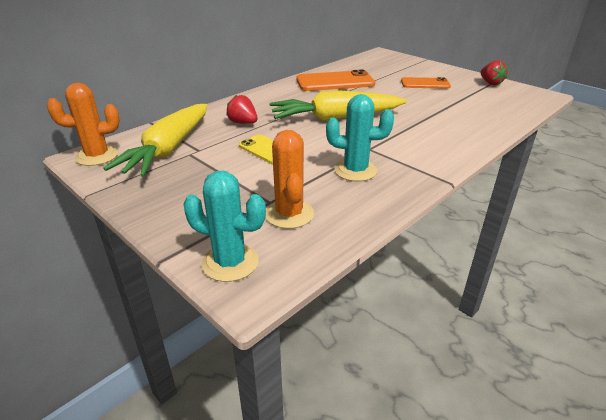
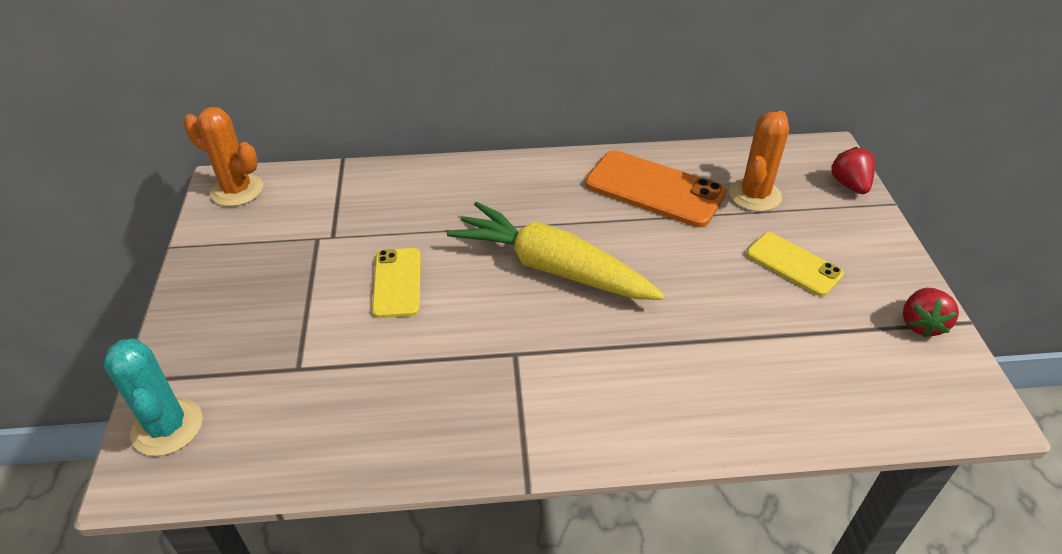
camera: 40 degrees right, 10 degrees up
(169, 149) = (307, 218): yellow carrot -> none
(243, 123) = (432, 214): red strawberry -> red strawberry (849, 185)
(289, 214) = (291, 400): orange cactus -> orange cactus (754, 195)
(355, 170) = (445, 381): turquoise cactus -> none
(425, 84) = (793, 264): orange phone -> yellow phone

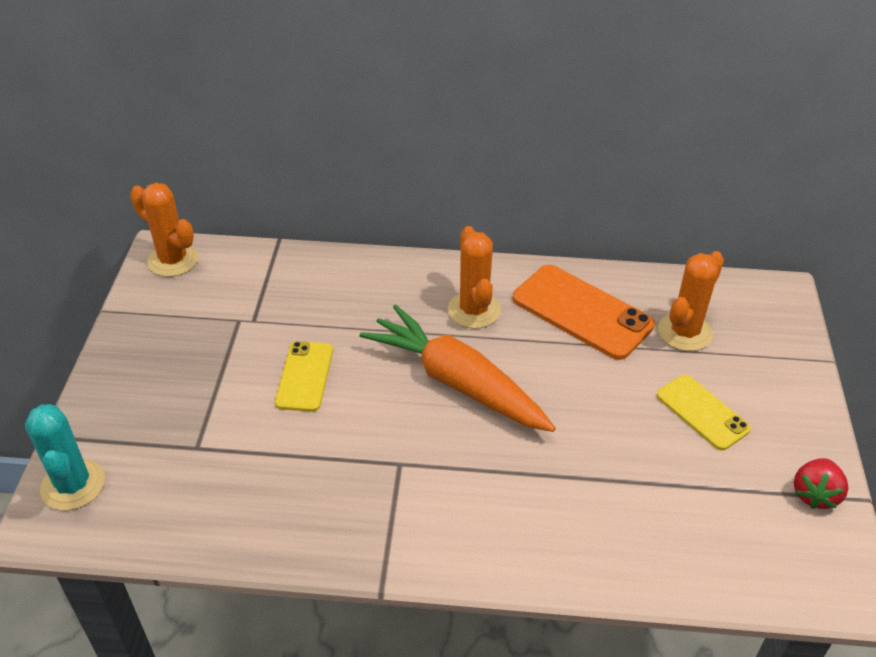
camera: 10 degrees right, 0 degrees up
(551, 200) = (474, 310): none -> orange cactus
(553, 268) = (458, 382): yellow carrot -> orange carrot
(849, 185) = (790, 334): red strawberry -> none

